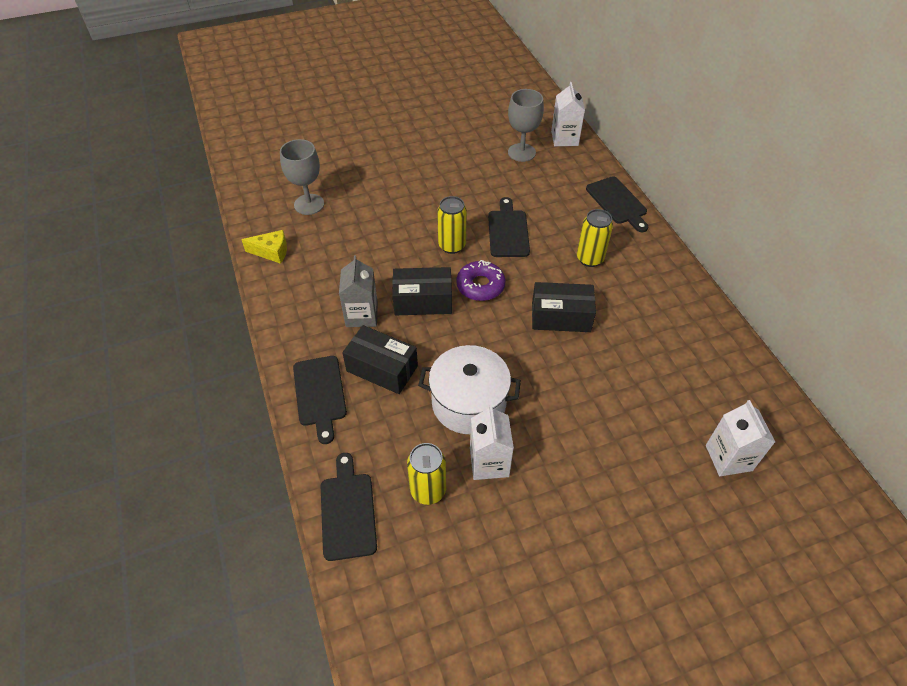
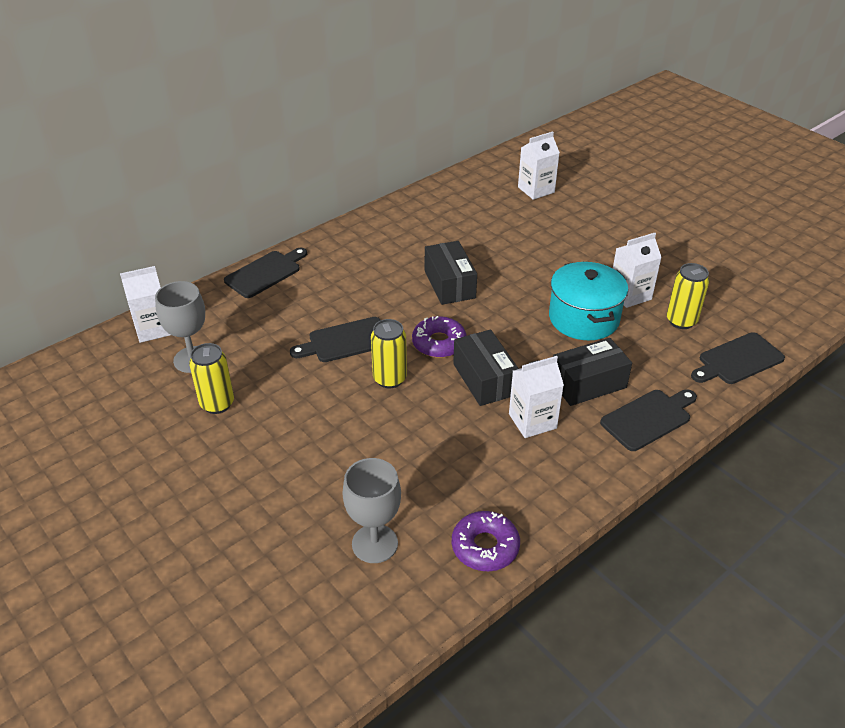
camera: 110 degrees left, 10 degrees down
(272, 252) = (485, 547): yellow cheese -> purple donut
(362, 315) = (532, 421): grey carton -> white carton
(382, 368) = (588, 384): black box -> black box turned 60 degrees clockwise
(468, 403) = (584, 318): white pot -> turquoise pot
(590, 259) = (361, 279): yellow can -> yellow can (217, 404)

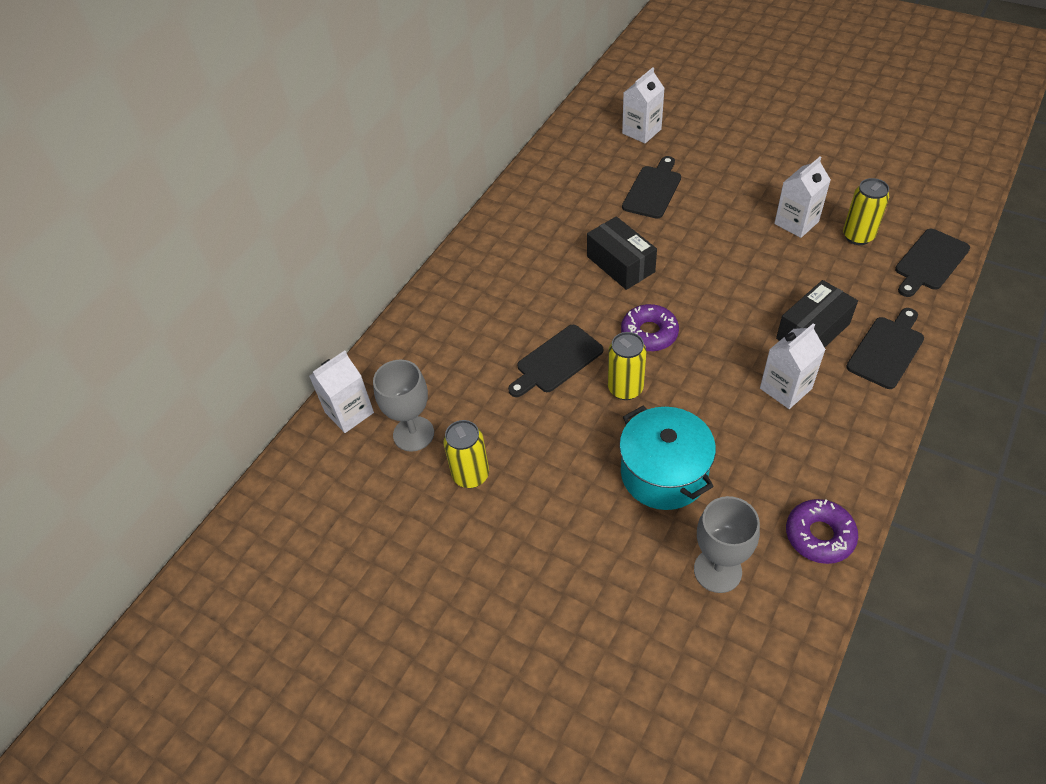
camera: 15 degrees left, 10 degrees up
(265, 273) = (427, 309): black cutting board -> black cutting board (653, 190)
(484, 379) = (715, 359): black box -> none
(584, 318) = (769, 262): turquoise pot -> turquoise pot (664, 473)

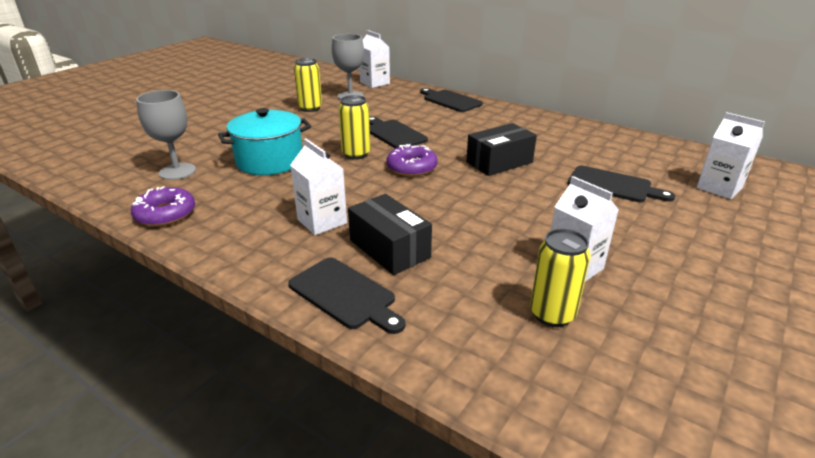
camera: 90 degrees right, 20 degrees down
(930, 262) = (498, 376): black cutting board -> black cutting board (450, 100)

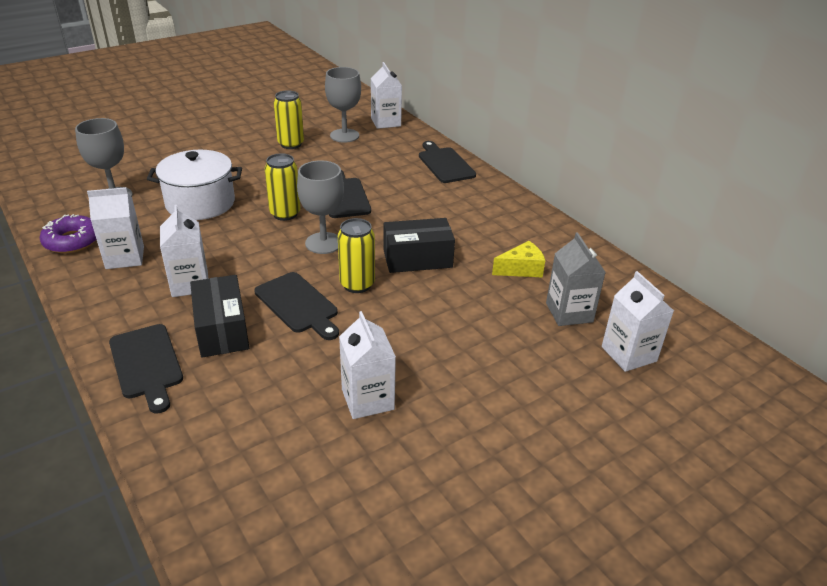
camera: 20 degrees right, 5 degrees up
(235, 215) = (125, 257): none -> white carton
(270, 161) = (200, 203): turquoise pot -> white pot
(411, 167) = (323, 243): purple donut -> grey goblet
(552, 314) = (299, 439): yellow can -> yellow can (357, 284)
(583, 153) = (521, 269): none -> yellow cheese
(613, 185) = (510, 318): black cutting board -> black cutting board (298, 305)
(648, 172) = (569, 312): none -> grey carton

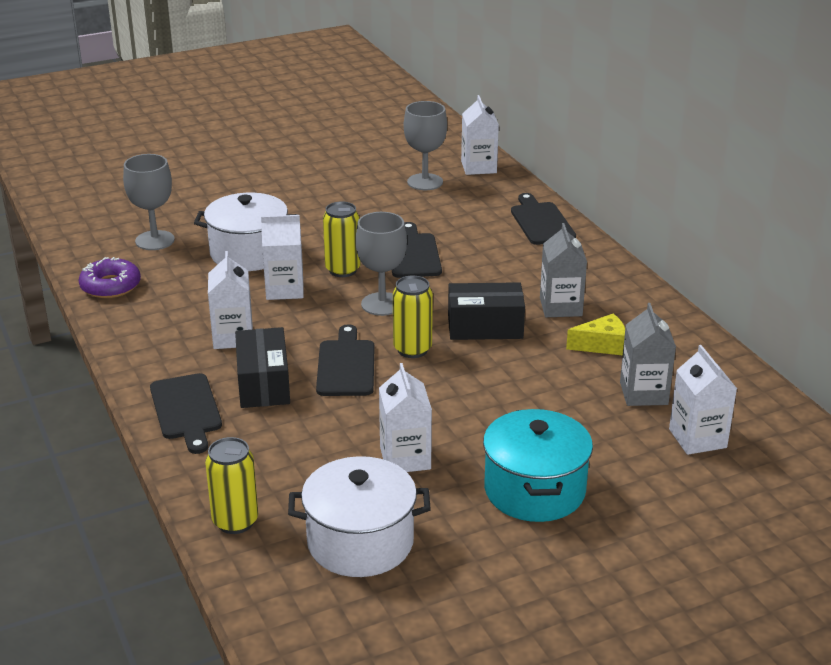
camera: 10 degrees right, 5 degrees down
(125, 257) = (166, 306): white carton -> white carton (284, 289)
(291, 144) = (359, 190): yellow can -> yellow can (235, 521)
(298, 305) = (346, 365): black cutting board -> black cutting board turned 150 degrees counterclockwise
(336, 504) = (360, 542): none -> white pot
(478, 236) = (560, 307): none -> grey carton
(497, 424) = (534, 490): none -> turquoise pot

